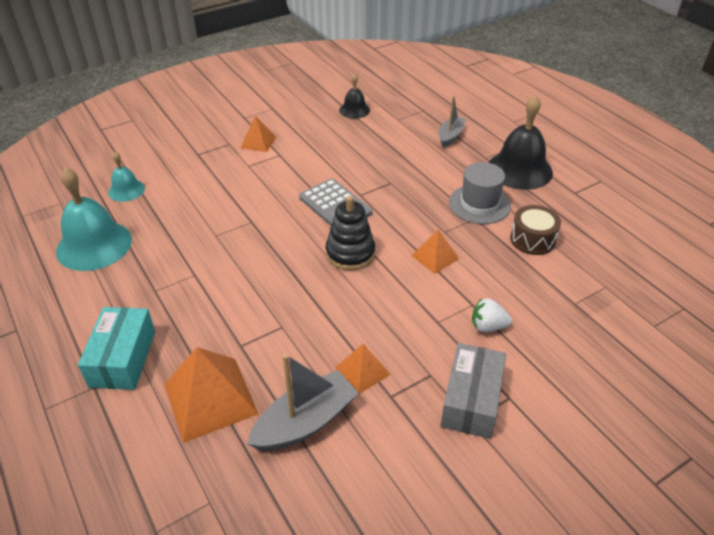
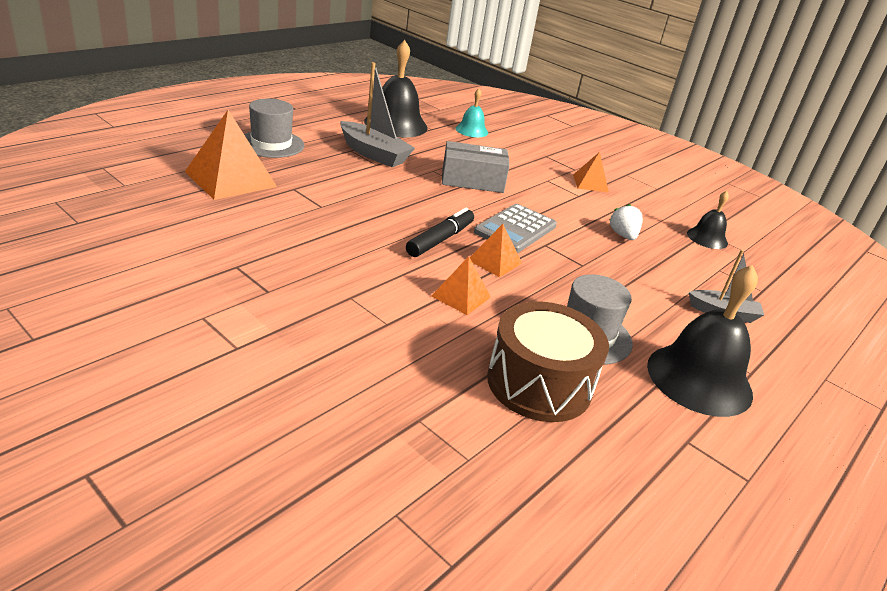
camera: 70 degrees right, 10 degrees down
(94, 245) = (396, 124): turquoise bell -> black bell
(123, 358) = (271, 144): turquoise box -> grey hat
(305, 422) = (203, 221): grey boat -> grey boat (374, 154)
(350, 253) = (440, 240): black stacking toy -> black marker
(362, 371) = (269, 249): orange pyramid -> orange pyramid (494, 261)
(471, 400) = (231, 318): grey box -> grey box (472, 180)
(488, 326) = (352, 334): white strawberry -> white strawberry (623, 235)
(532, 239) = (539, 383): brown drum -> brown drum, size x1.55

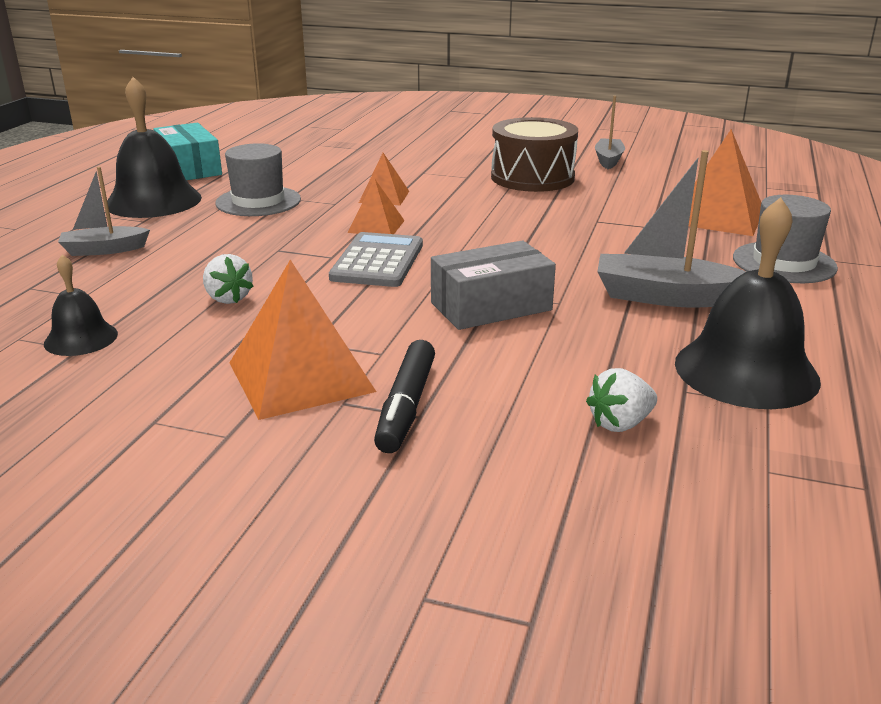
camera: 160 degrees right, 5 degrees down
(168, 266) = (608, 160): none -> grey boat
(440, 240) = (447, 228): black marker -> black marker (406, 406)
(471, 130) = (620, 423): turquoise bell -> white strawberry
(539, 383) = (289, 173): brown drum -> brown drum (532, 177)
(590, 183) = (301, 376): orange pyramid -> orange pyramid, size x1.81
(667, 450) = (190, 168): none -> turquoise box

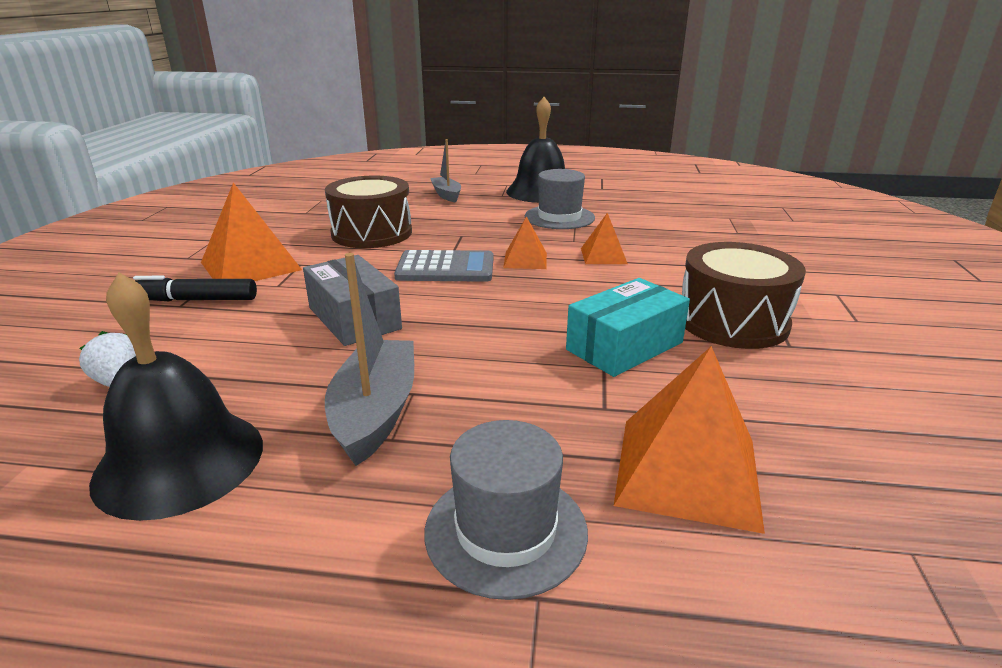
camera: 80 degrees right, 0 degrees up
(81, 338) = (318, 211): black bell -> none
(190, 168) = (619, 190): turquoise box -> turquoise box (625, 346)
(228, 298) = (372, 233): white strawberry -> brown drum
(608, 160) = (874, 373): grey boat -> none

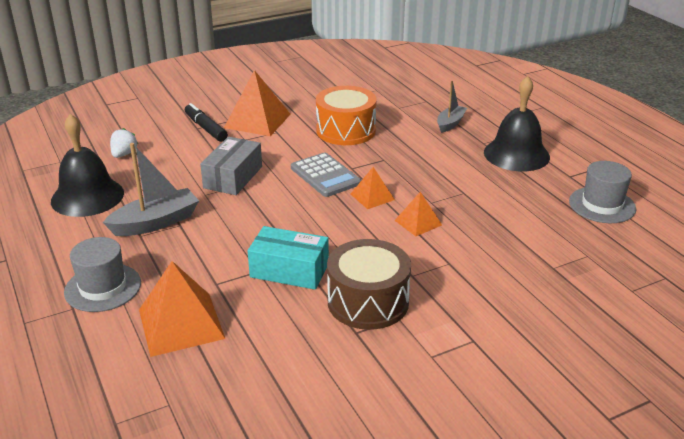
camera: 55 degrees right, 5 degrees up
(372, 233) = (346, 130): brown drum -> orange drum
(559, 217) = (470, 181): grey hat -> grey hat (602, 205)

